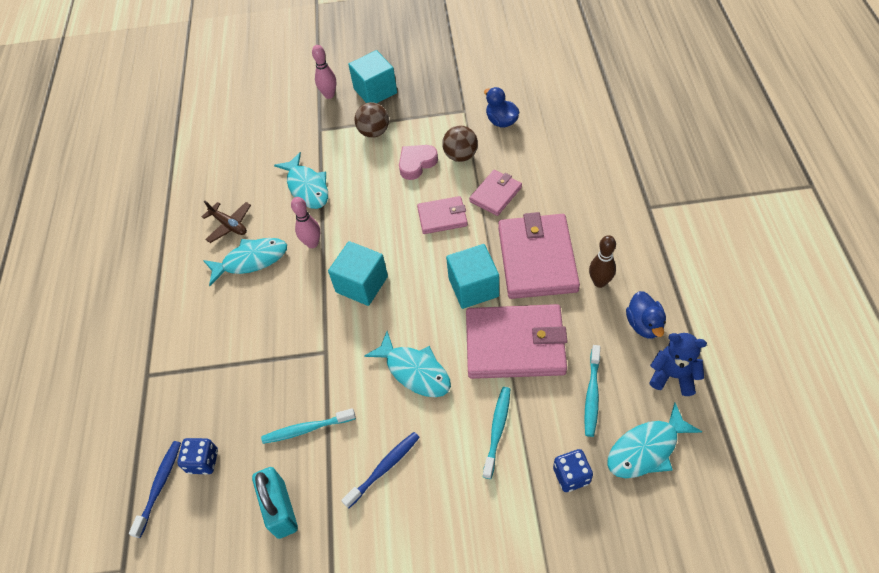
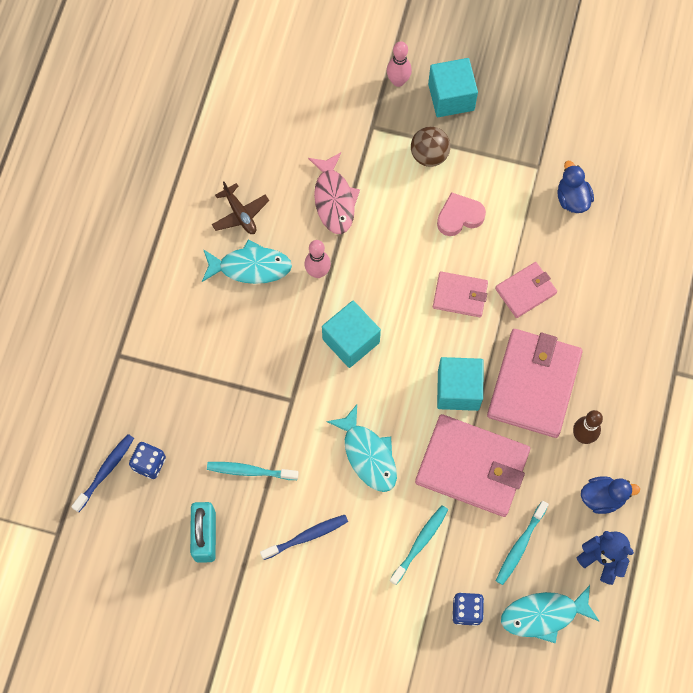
camera: 15 degrees right, 15 degrees up
(307, 187) = (334, 199): turquoise fish -> pink fish
(460, 156) = (509, 226): brown ball -> none
(644, 324) = (602, 497): blue duck -> blue duck turned 105 degrees counterclockwise

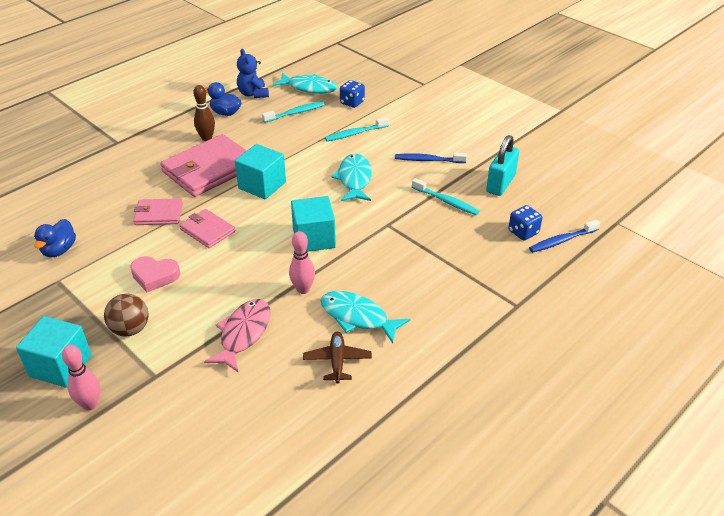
camera: 150 degrees left, 30 degrees down
(472, 467) = (290, 150): pink wallet -> none

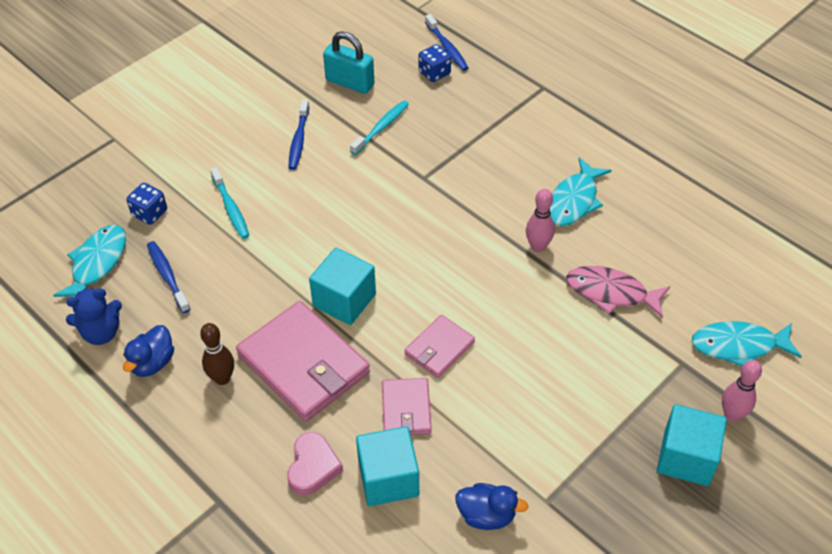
camera: 90 degrees left, 10 degrees up
(130, 329) = (620, 399): brown ball -> none
(155, 276) = (528, 391): pink heart -> pink heart (313, 467)
(295, 113) = (167, 276): turquoise toothbrush -> blue toothbrush
(314, 238) = (451, 241): turquoise cube -> turquoise cube (388, 478)
(337, 361) = (635, 215): brown plane -> none
(354, 179) = (335, 207): turquoise fish -> turquoise fish (738, 346)

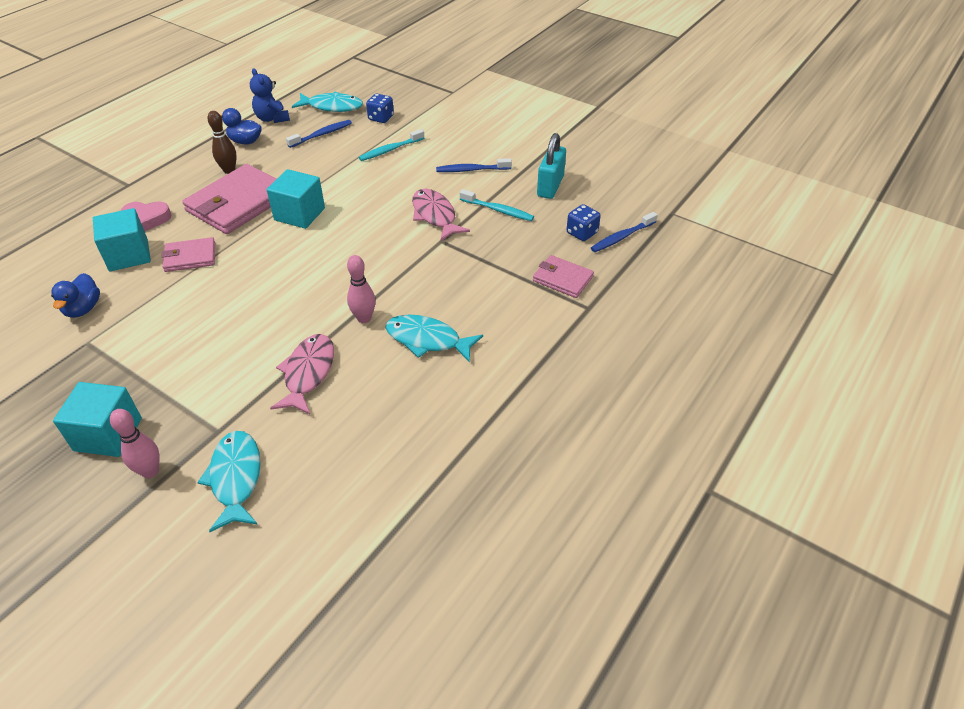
camera: 80 degrees right, 5 degrees down
(378, 178) = (435, 215): none -> pink fish
(439, 348) = (248, 268): pink wallet -> pink wallet (562, 279)

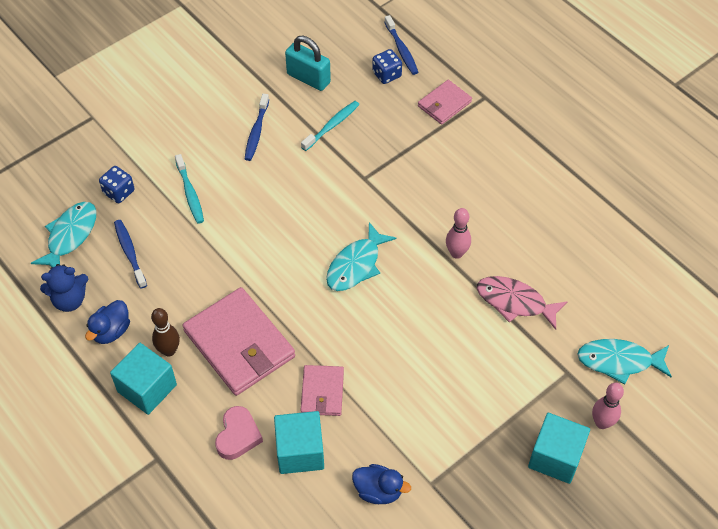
camera: 75 degrees left, 10 degrees up
(299, 214) = (280, 288): turquoise cube -> turquoise cube (147, 388)
(427, 340) = (495, 212): turquoise fish -> turquoise fish (356, 265)
(435, 215) = (323, 175): pink fish -> none

